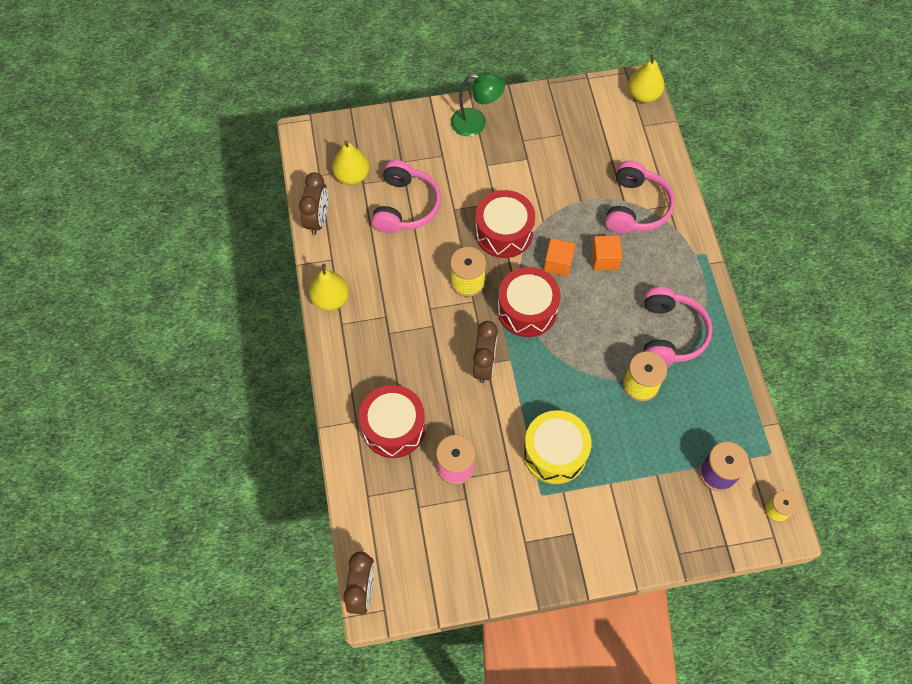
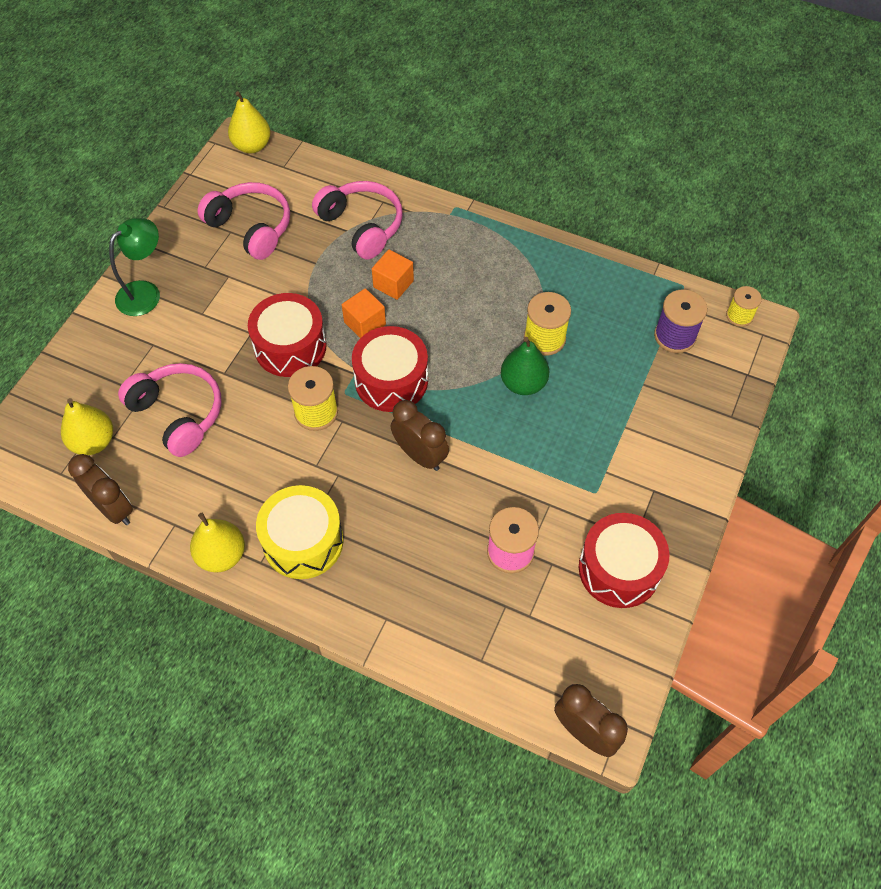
camera: 55 degrees left, 5 degrees down
(393, 427) = (422, 584): red drum -> red drum (619, 569)
(554, 453) = (560, 453): yellow drum -> yellow drum (303, 541)
(591, 394) = (523, 383): none -> green pear
(670, 333) = (512, 283): pink headphones -> pink headphones (251, 228)

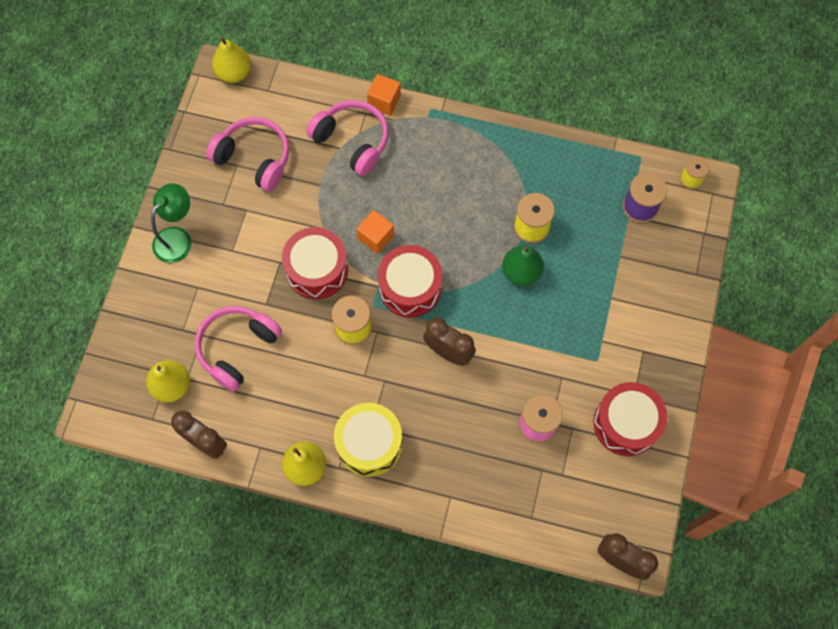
camera: 10 degrees left, 10 degrees up
(178, 414) = (237, 348): pink headphones -> pink headphones turned 90 degrees counterclockwise
(393, 284) = (392, 195): orange cube -> orange cube (384, 101)

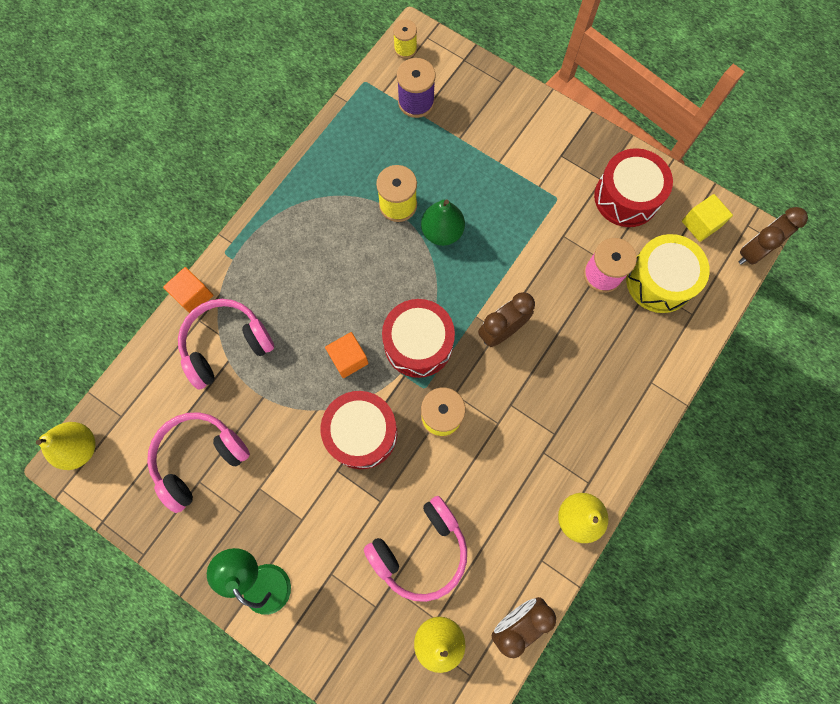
camera: 70 degrees left, 5 degrees up
(237, 348) = (420, 550): pink headphones -> pink headphones turned 90 degrees counterclockwise
(369, 444) = (573, 443): yellow drum -> yellow drum (659, 281)
(627, 501) = (700, 224): none -> yellow cube

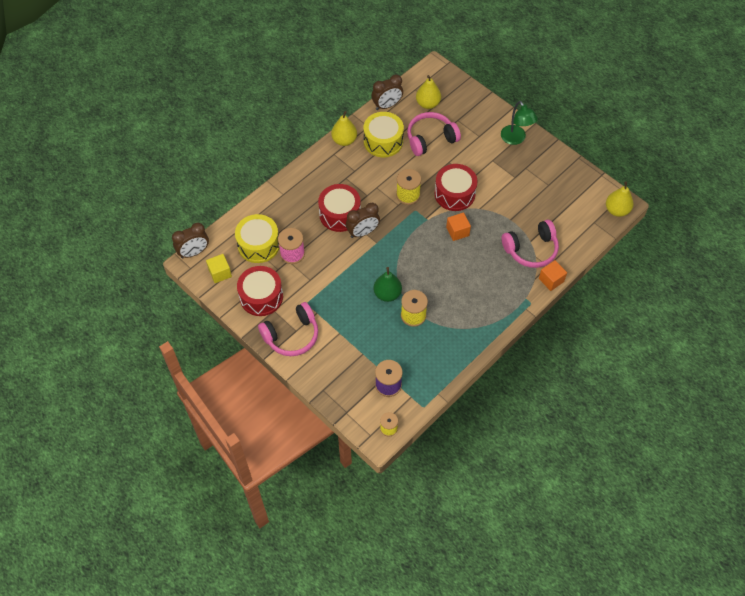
camera: 170 degrees left, 15 degrees down
(199, 459) = (548, 195): pink headphones -> pink headphones (292, 335)
(418, 344) = (414, 233): red drum -> red drum (340, 214)
(506, 528) = (383, 141): none -> yellow drum

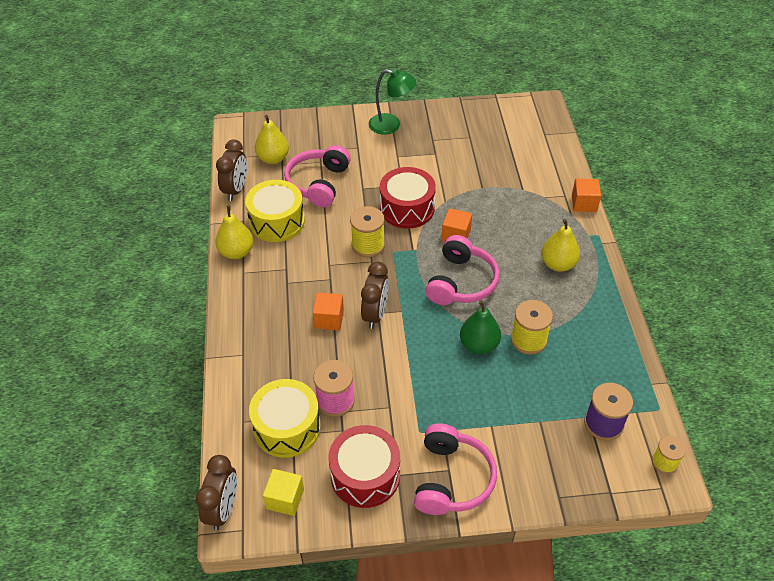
camera: 50 degrees left, 10 degrees down
(340, 214) = (329, 319): red drum -> orange cube
(531, 249) = (533, 195): pink headphones -> pink headphones (461, 282)
(617, 210) = (546, 112): yellow pear -> yellow pear (558, 264)

